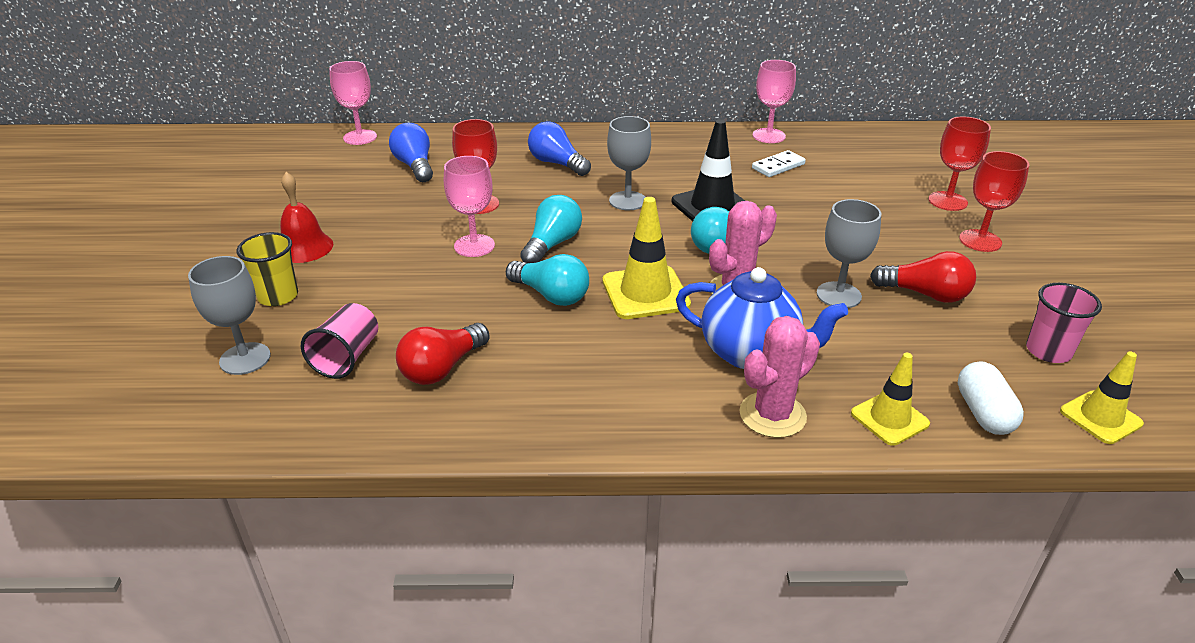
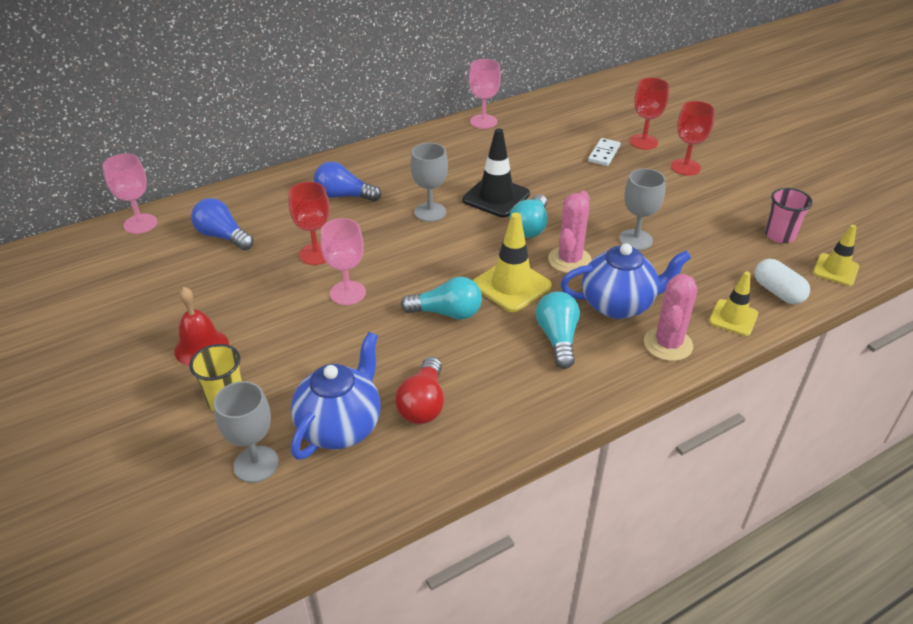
camera: 30 degrees left, 5 degrees up
(347, 357) = (340, 426): pink cup -> blue teapot
(552, 244) = (408, 270): turquoise light bulb -> turquoise light bulb (557, 338)
(778, 166) = (512, 147): white domino -> white domino (604, 154)
(925, 294) = (685, 220): red light bulb -> none

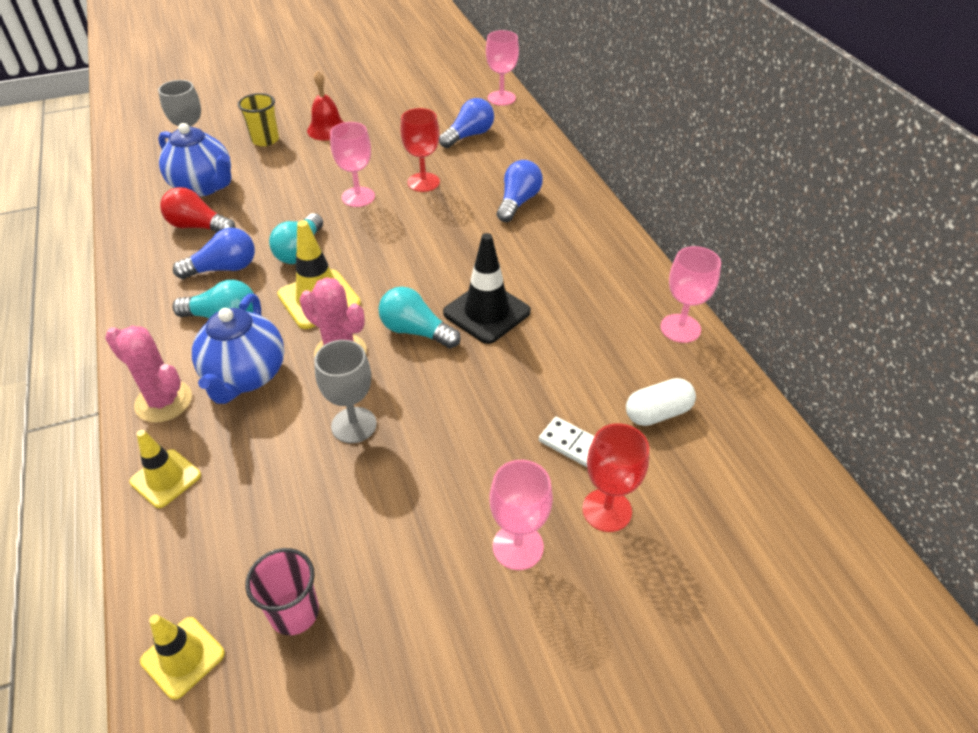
camera: 100 degrees right, 5 degrees up
(430, 212) = (470, 257): grey goblet -> none
(489, 360) = (224, 268): none -> blue light bulb
(685, 167) = (518, 546): red goblet -> pink goblet
(778, 292) = (180, 550): white capsule -> white capsule (657, 413)

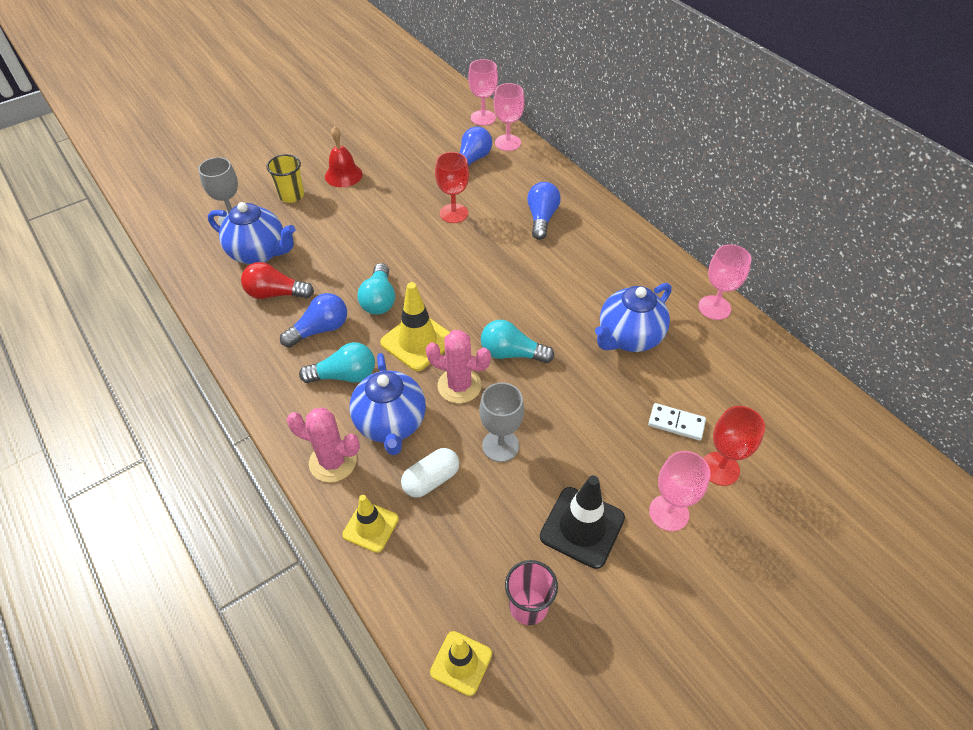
camera: 15 degrees left, 5 degrees up
(358, 197) = (404, 238): pink goblet -> pink goblet (507, 143)
(486, 312) = (561, 325): black traffic cone -> black traffic cone (582, 527)
(560, 341) = (629, 337): none -> blue teapot
(657, 413) = (725, 382): white capsule -> white capsule (431, 480)

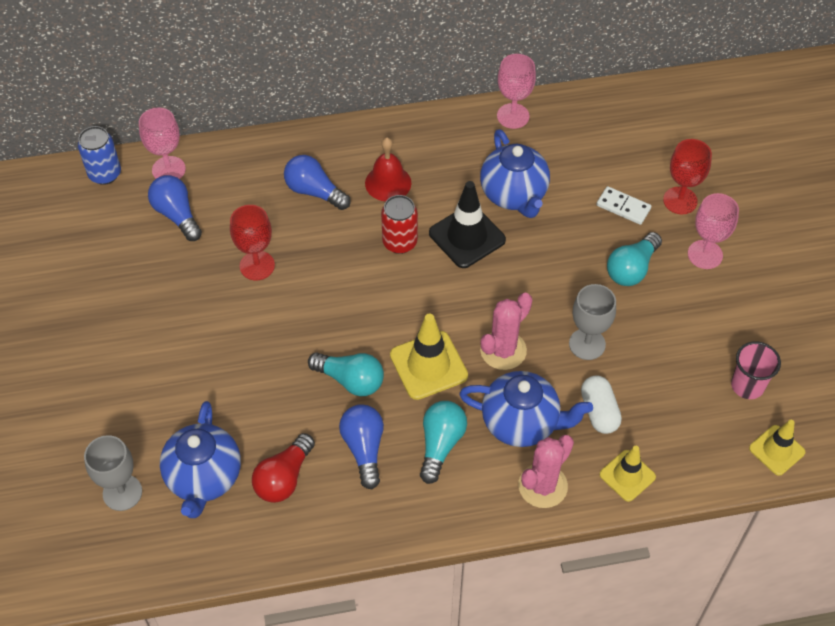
camera: 65 degrees left, 5 degrees up
(259, 253) = (204, 478): blue teapot -> blue teapot turned 135 degrees clockwise
(291, 195) = (118, 417): yellow cup -> none
(343, 175) = (116, 350): red bell -> red bell (388, 183)
(483, 118) = (105, 174): pink goblet -> blue can
(511, 353) = (485, 293): turquoise light bulb -> turquoise light bulb (631, 269)
(527, 282) = (400, 242): none -> red can
(582, 527) = (693, 319): black traffic cone -> black traffic cone (467, 236)
(676, 423) = (623, 207): white domino -> white domino turned 75 degrees clockwise

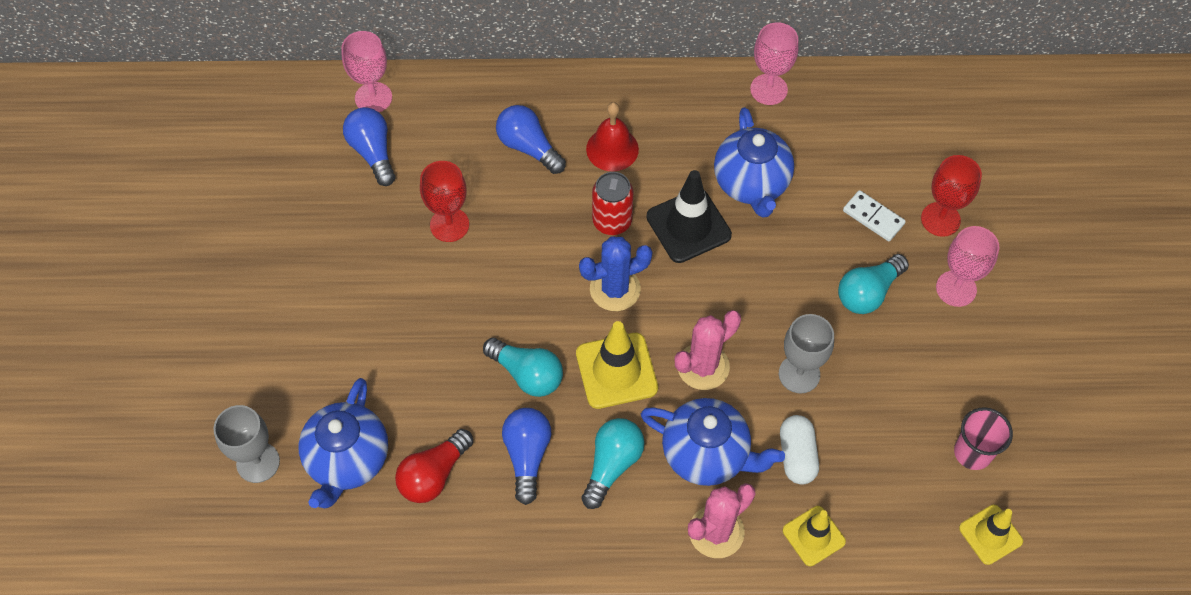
camera: 10 degrees right, 5 degrees up
(105, 174) = (303, 93): blue can -> none
(413, 298) = (615, 289): none -> blue cactus

